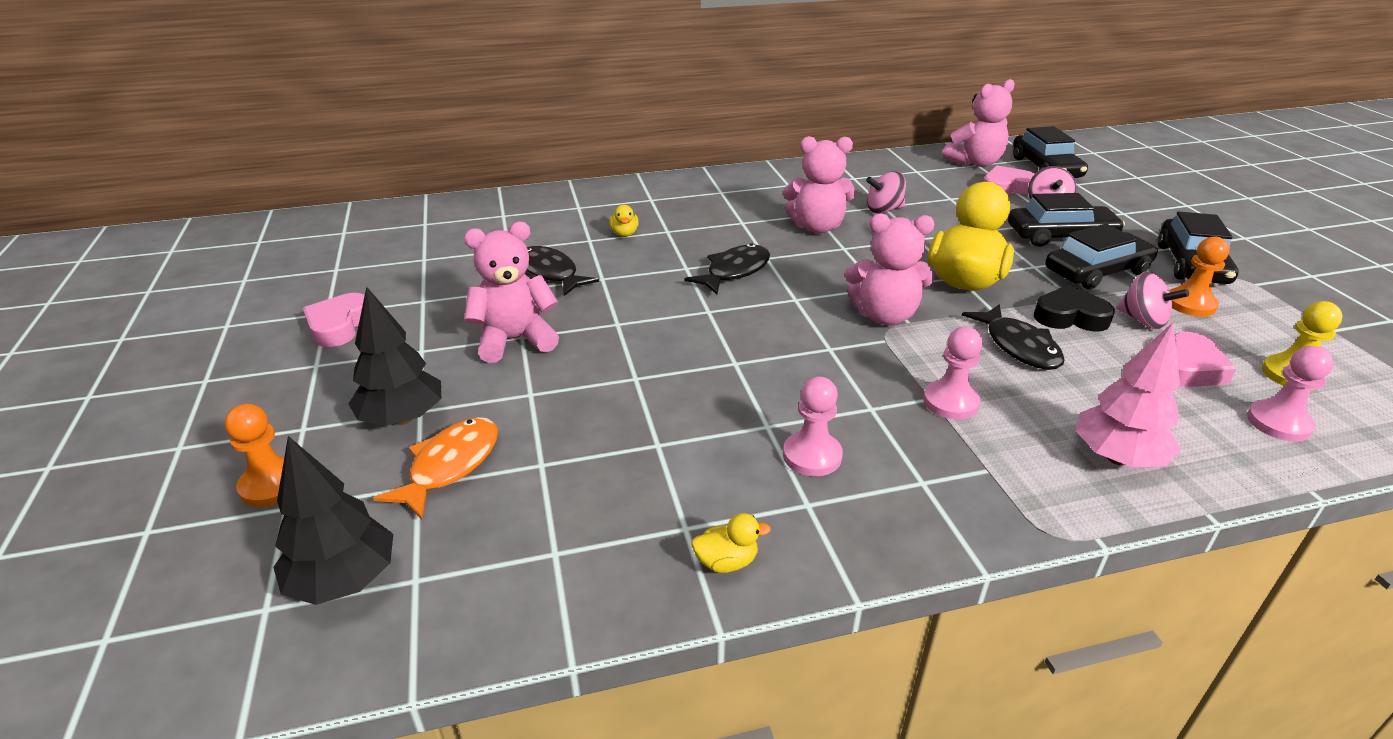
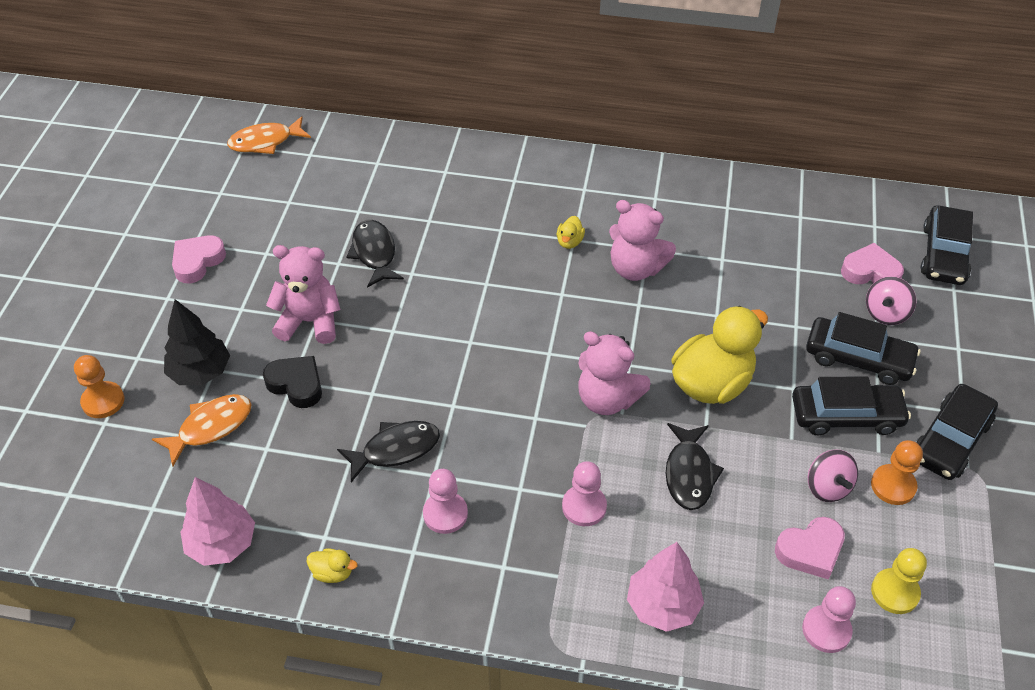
camera: 25 degrees right, 15 degrees up
(344, 580) = (115, 492): black tree -> none
(367, 225) = (265, 142): none -> orange fish
(548, 585) = (222, 544): none -> pink tree
(624, 233) = (462, 222): yellow duck -> yellow duck (569, 242)
(734, 271) = (522, 302): black fish -> black fish (395, 450)
(884, 210) = (717, 265): pink spinning top -> none
(975, 163) = (874, 222): pink teddy bear -> none
(1070, 317) = (766, 459): black heart -> black heart (296, 384)

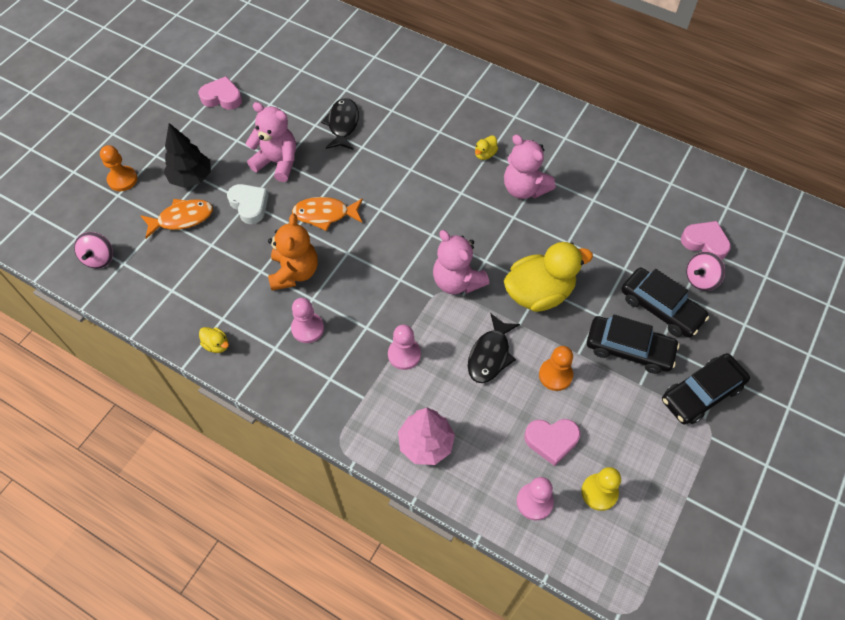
camera: 20 degrees right, 10 degrees up
(197, 262) = (222, 97): pink heart -> pink heart turned 45 degrees clockwise
(222, 544) = (156, 301): pink tree -> none
(265, 142) = (304, 20): orange fish -> orange fish (325, 214)
(296, 384) = (249, 205): black heart -> white heart
(395, 450) = (294, 272): black fish -> orange teddy bear
(827, 487) = (587, 398): pink spinning top -> pink spinning top (99, 258)
(893, 486) = (638, 413): orange pawn -> orange pawn (555, 375)
(944, 254) = (772, 246): black car -> none

